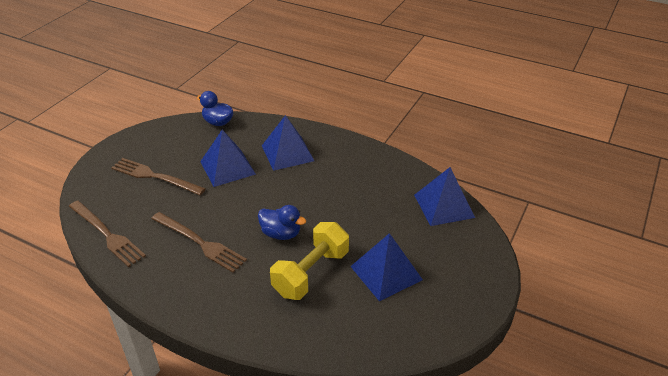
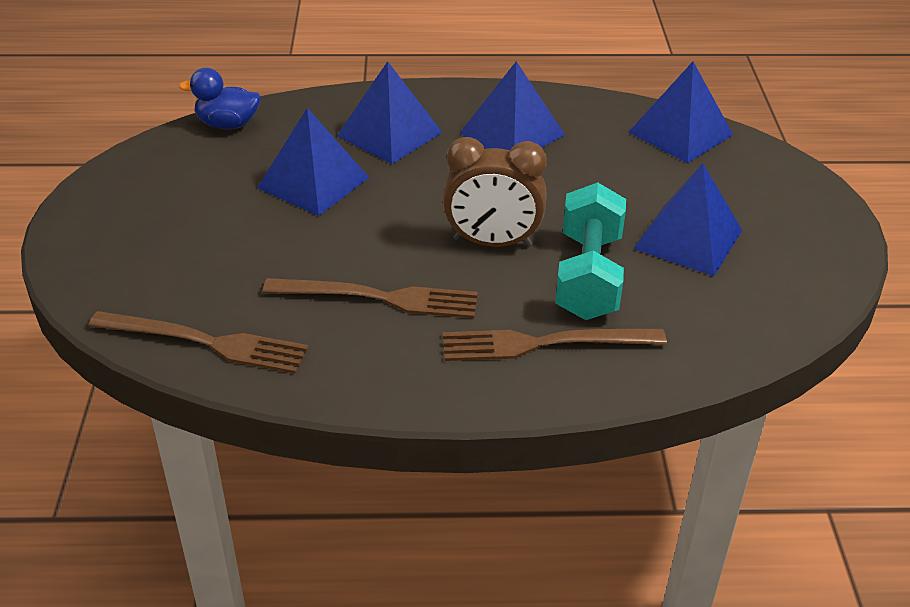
camera: 30 degrees left, 0 degrees up
(155, 176) = (201, 233): brown fork -> brown fork (544, 343)
(281, 234) = (492, 242): blue duck -> brown clock
(311, 273) = (588, 276): yellow dumbbell -> turquoise dumbbell
(349, 174) = (512, 134): none -> blue pyramid

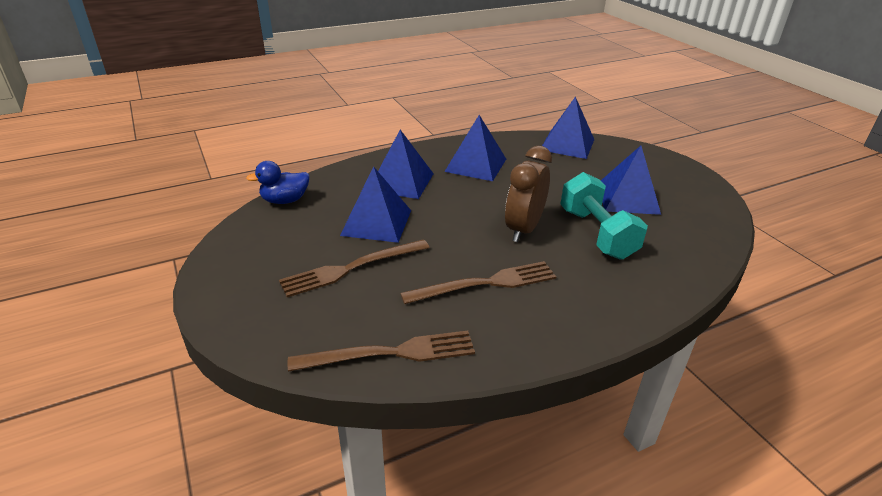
camera: 25 degrees left, 5 degrees down
(492, 242) = (523, 229): brown clock -> brown clock turned 135 degrees clockwise
(544, 343) = (611, 281): brown fork -> brown fork (351, 268)

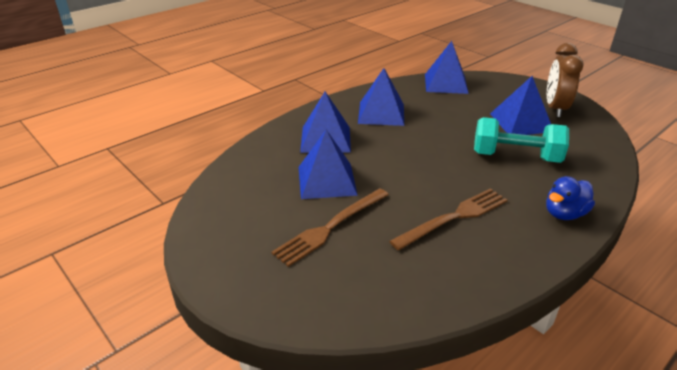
camera: 15 degrees left, 0 degrees up
(285, 200) = (228, 175): blue duck -> blue duck (564, 214)
(390, 353) = (413, 297): brown fork -> none
(523, 229) = (455, 163): brown clock -> brown clock (555, 108)
(597, 233) = (515, 157): turquoise dumbbell -> turquoise dumbbell turned 45 degrees counterclockwise

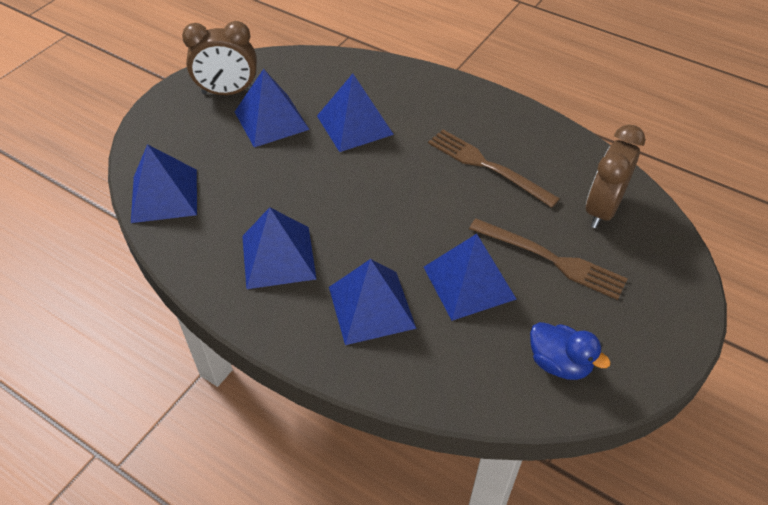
camera: 105 degrees left, 15 degrees up
(378, 279) = (602, 209): none -> brown clock
(515, 157) = (354, 125): turquoise dumbbell -> blue pyramid
(564, 214) = (445, 95): blue duck -> blue duck (559, 363)

